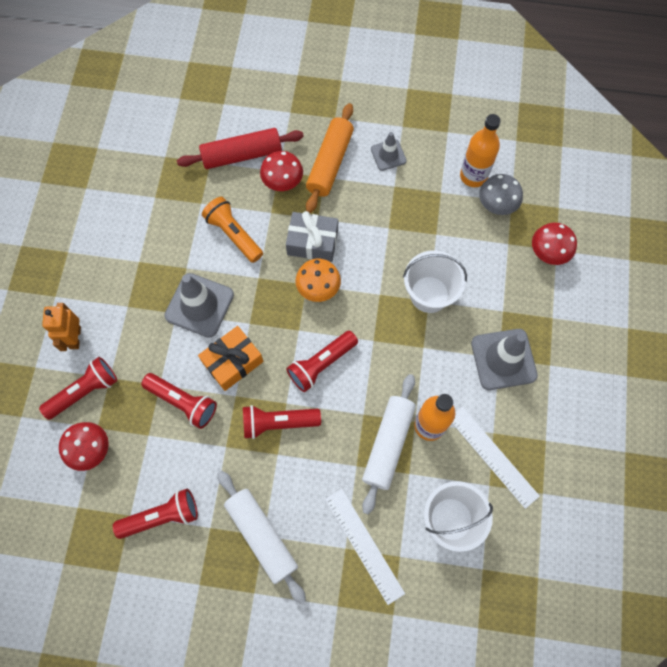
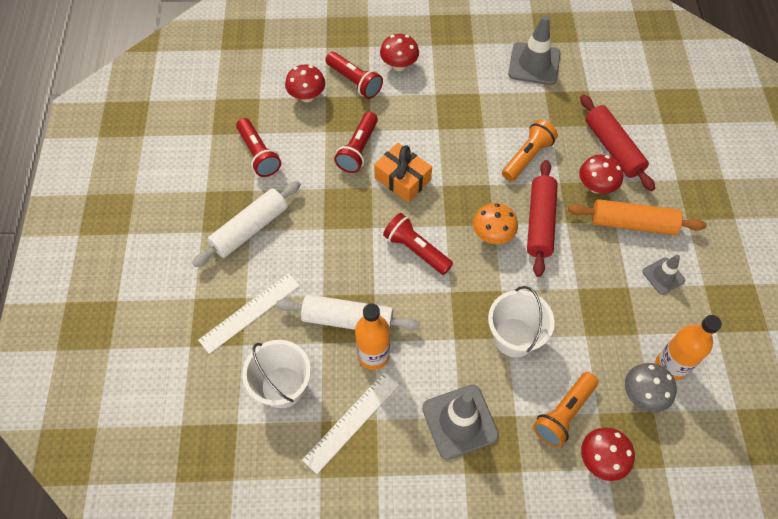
camera: 80 degrees right, 10 degrees down
(75, 337) = (399, 65): orange robot -> red mushroom
(199, 305) = (450, 144): grey traffic cone -> grey traffic cone (534, 64)
(278, 423) = (352, 224): red flashlight -> none
(312, 242) = (540, 222): grey gift -> red rolling pin
(506, 271) = (563, 414): none -> orange flashlight

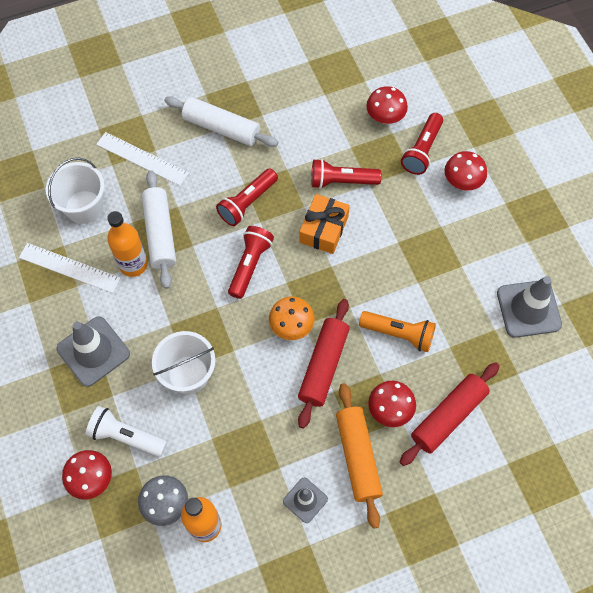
camera: 70 degrees right, 5 degrees up
(258, 154) = (301, 104): red flashlight -> red flashlight (247, 203)
(540, 222) = (323, 366): red rolling pin -> red rolling pin turned 60 degrees counterclockwise
(563, 414) = (126, 436): orange flashlight -> white flashlight

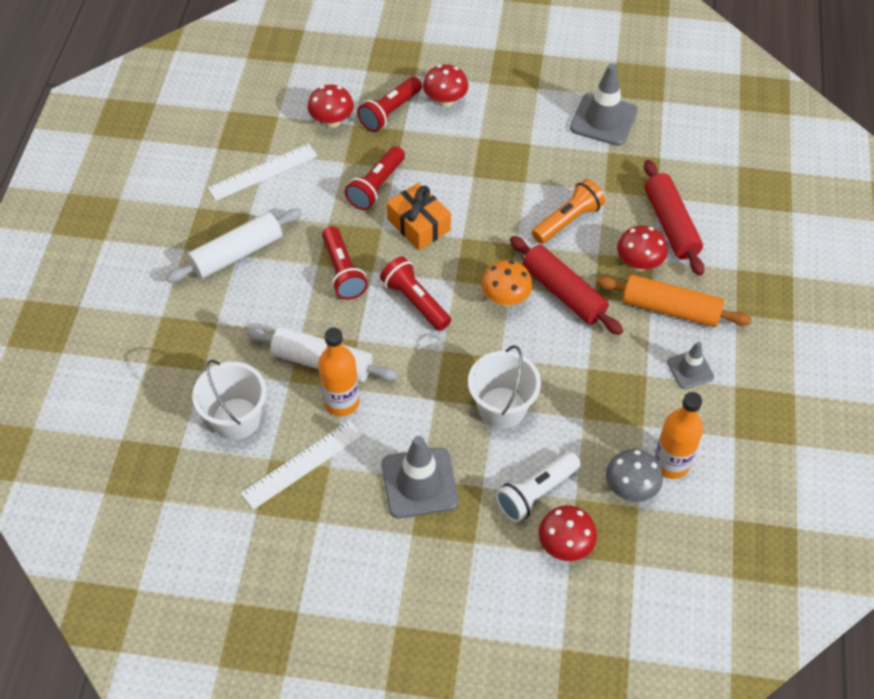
camera: 60 degrees left, 10 degrees down
(142, 159) = (218, 339): white ruler -> white ruler (263, 172)
(422, 150) = (390, 112): red flashlight -> red flashlight turned 75 degrees clockwise

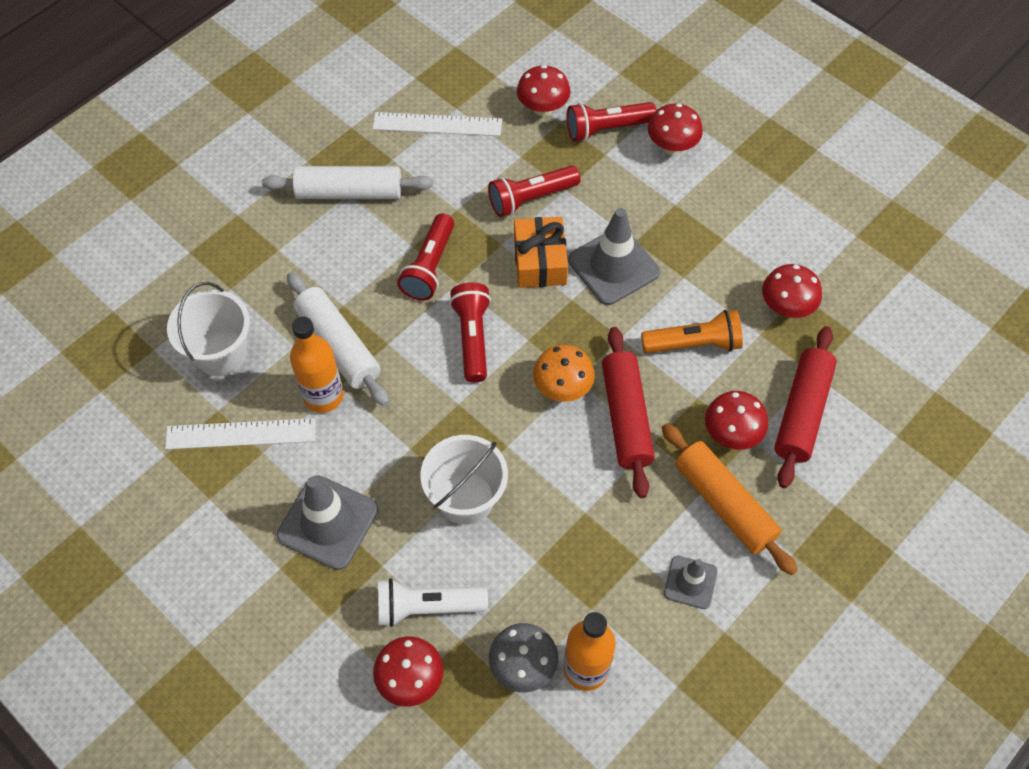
camera: 35 degrees right, 5 degrees up
(603, 119) = (824, 256): grey traffic cone -> grey traffic cone (613, 266)
(607, 165) = (786, 307): none -> red mushroom

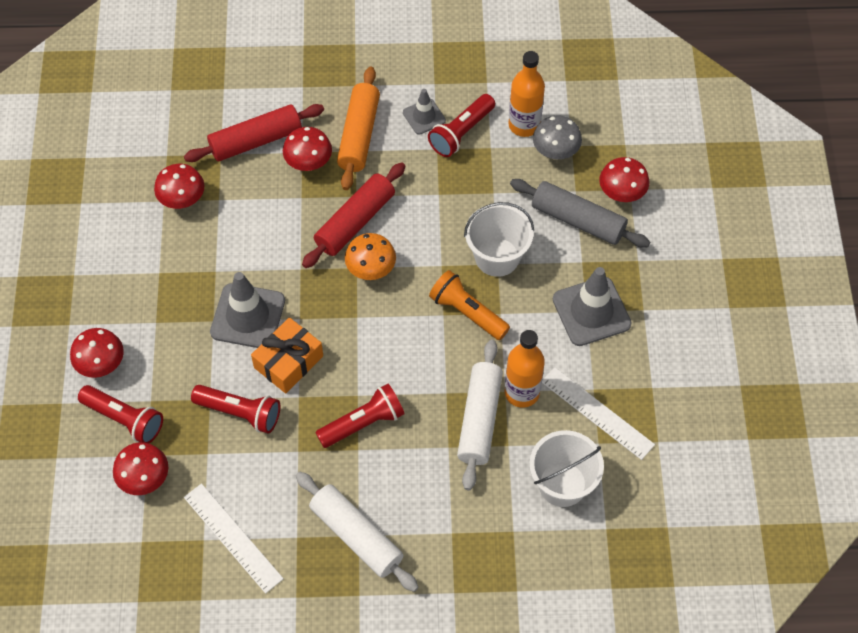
camera: 135 degrees left, 0 degrees up
(427, 607) = (578, 220): white flashlight -> grey rolling pin
(472, 337) = (389, 349): red flashlight -> red flashlight (461, 133)
(694, 344) = (263, 227): orange flashlight -> orange flashlight (467, 312)

